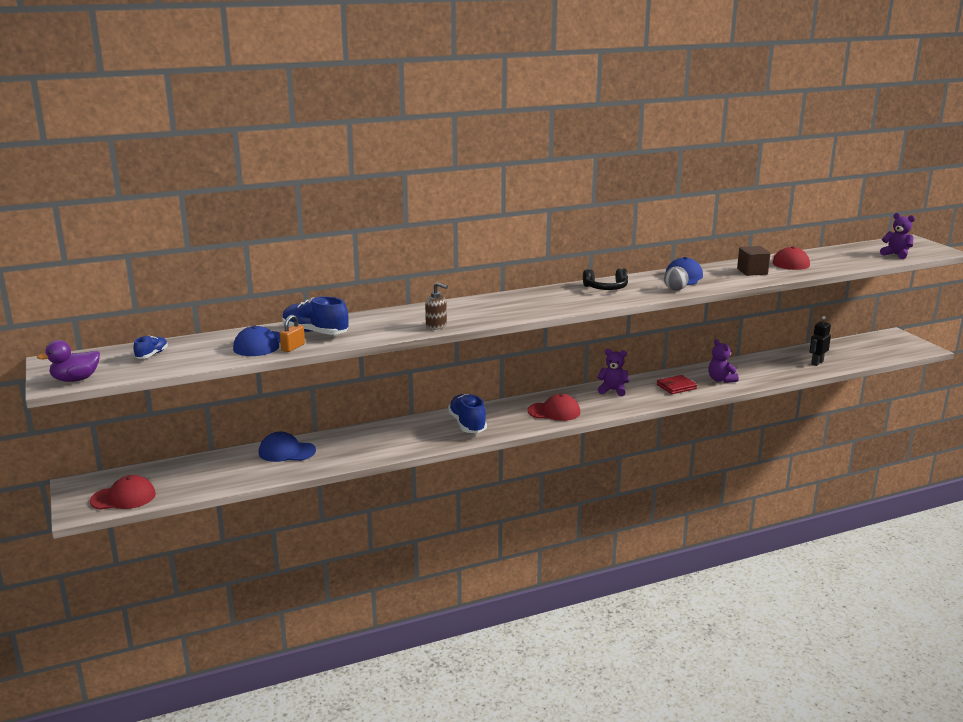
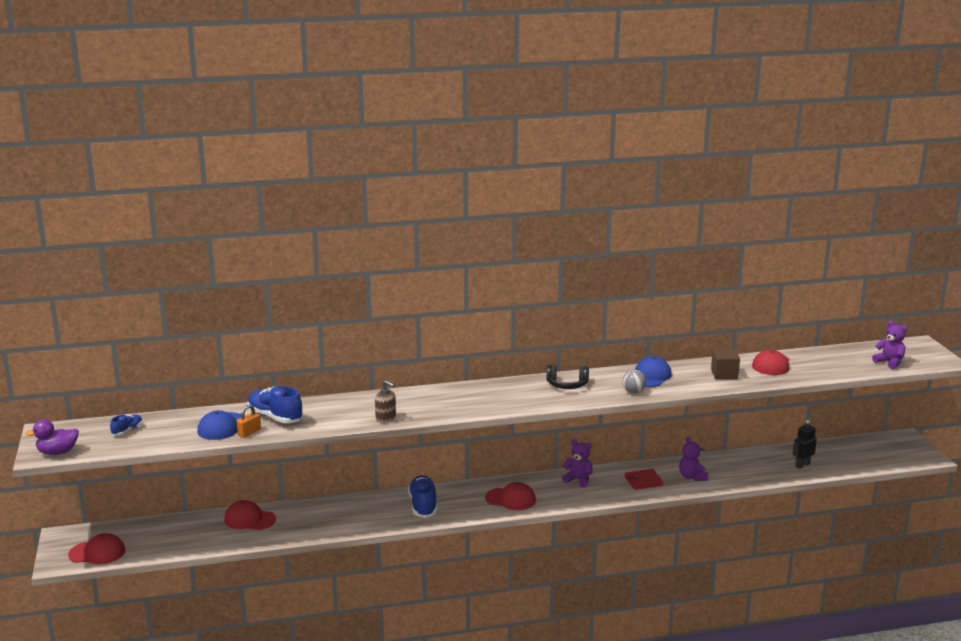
camera: 10 degrees right, 0 degrees up
(286, 452) = (249, 519): blue cap -> red cap

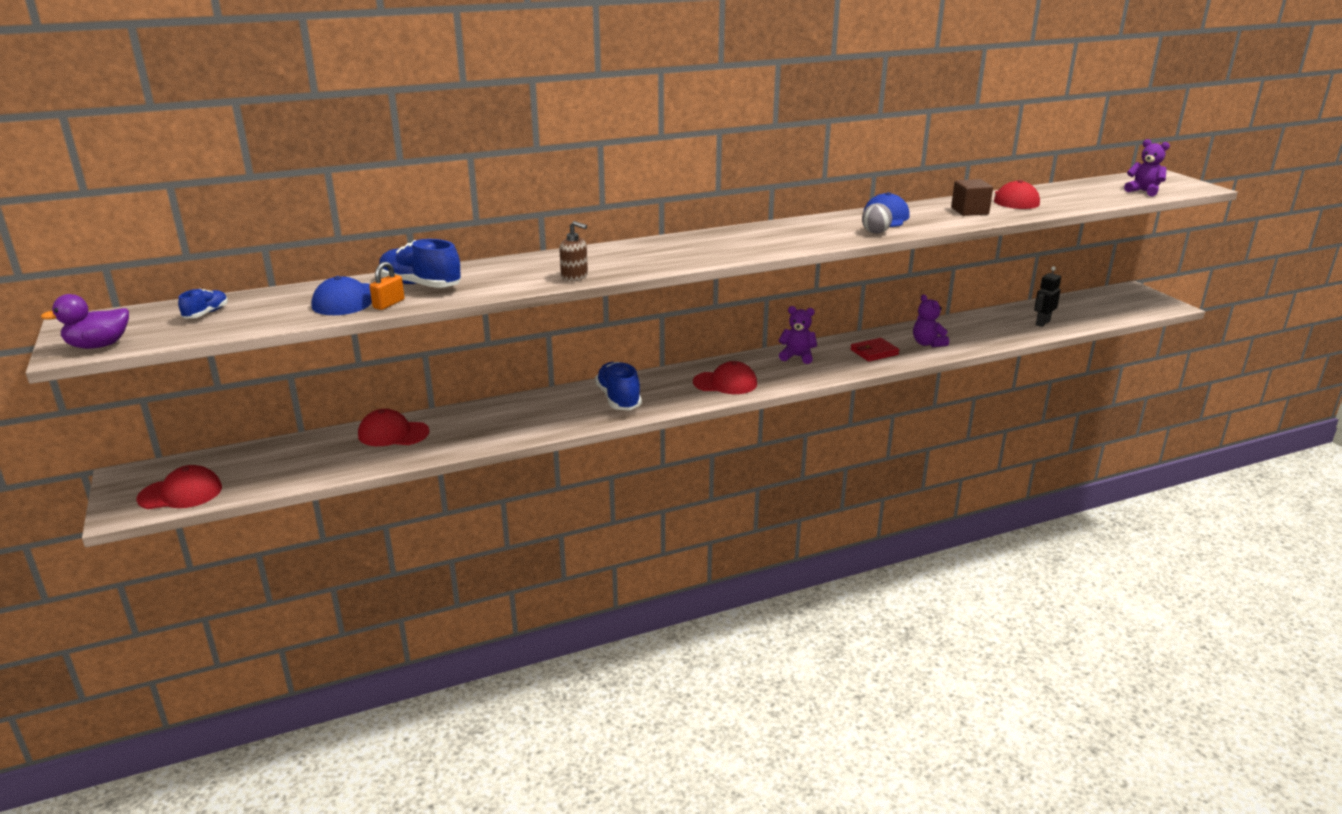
camera: 10 degrees left, 5 degrees up
(567, 384) = (790, 231): black headphones -> none

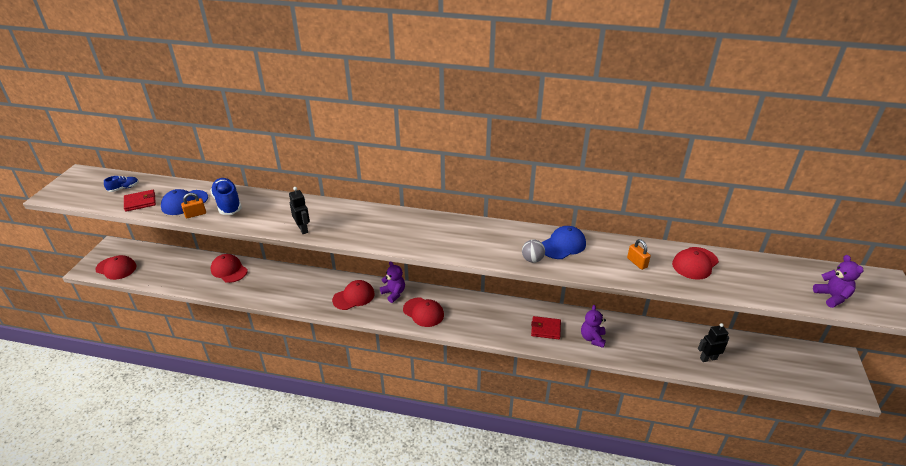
camera: 35 degrees right, 10 degrees up
(99, 346) = (63, 196): purple duck -> none
(267, 317) = (140, 202): none -> red wallet
(574, 277) = (303, 229): brown soap dispenser -> black robot
(618, 399) = (354, 297): blue shoe -> red cap
(797, 357) = (491, 310): purple teddy bear -> purple teddy bear (394, 293)
(969, 211) = (637, 263): brown cube -> orange padlock

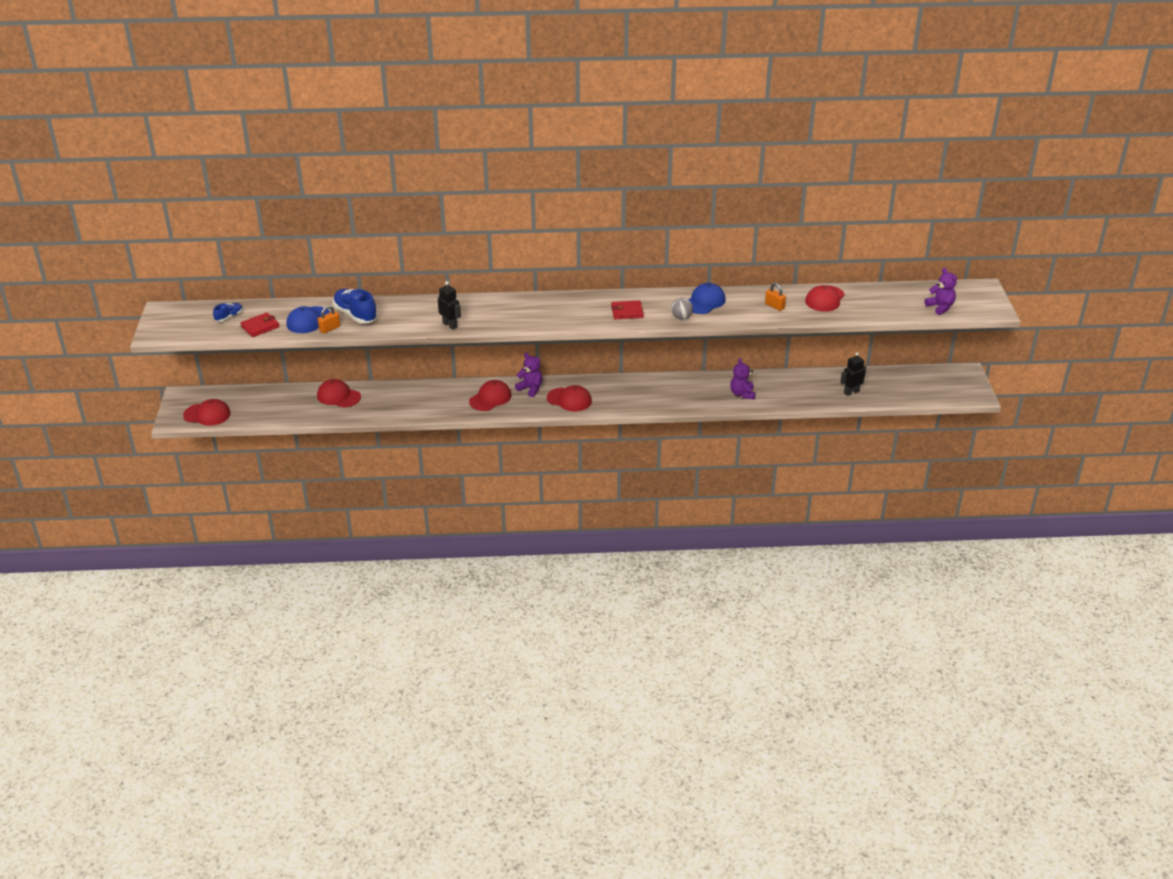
camera: 15 degrees left, 0 degrees up
(545, 329) = (695, 394): red wallet -> red wallet (627, 312)

